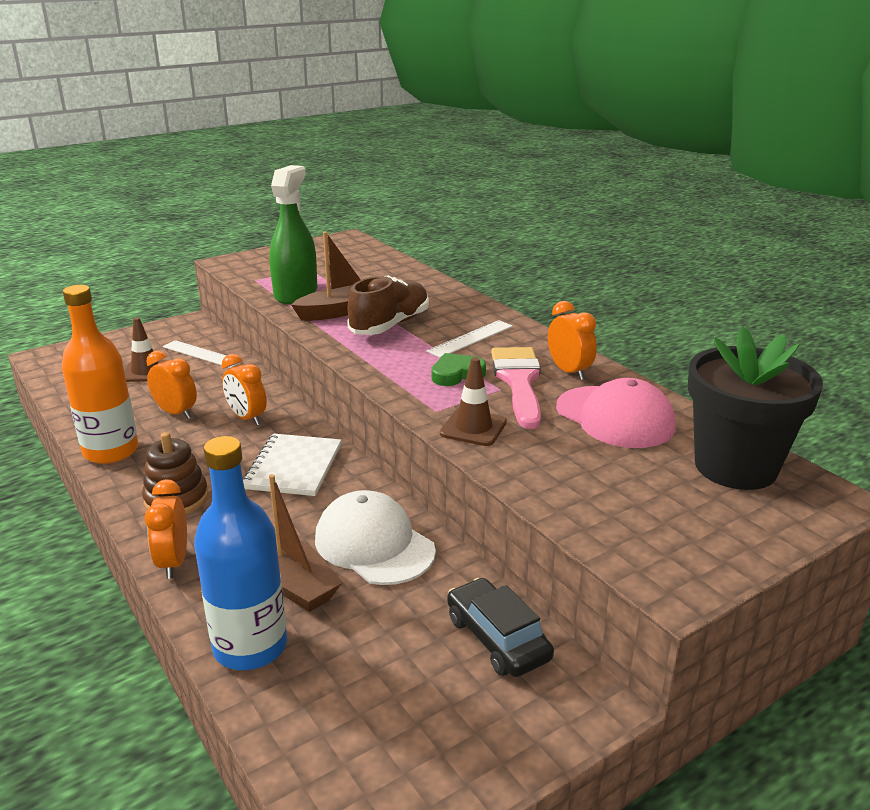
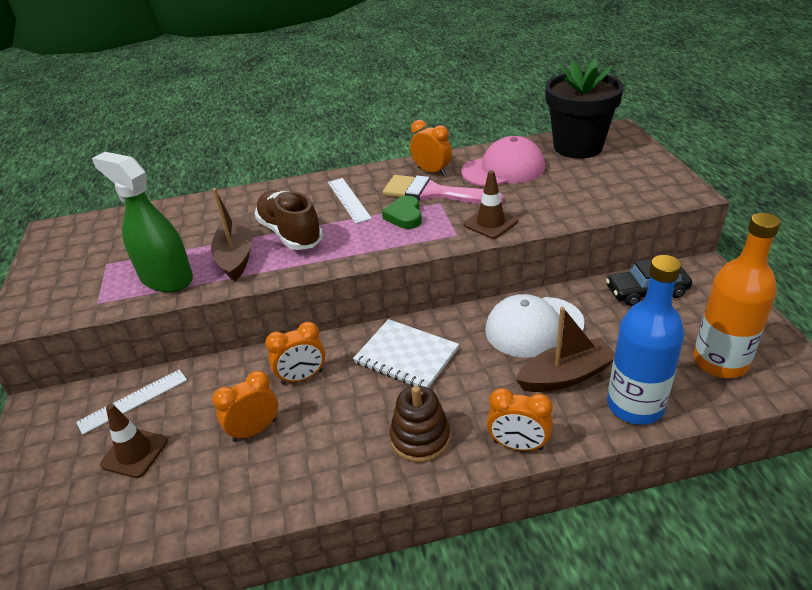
camera: 65 degrees left, 10 degrees up
(111, 451) = (301, 489): orange bottle -> orange bottle (720, 362)
(569, 372) = (431, 171): orange clock -> orange clock turned 45 degrees clockwise

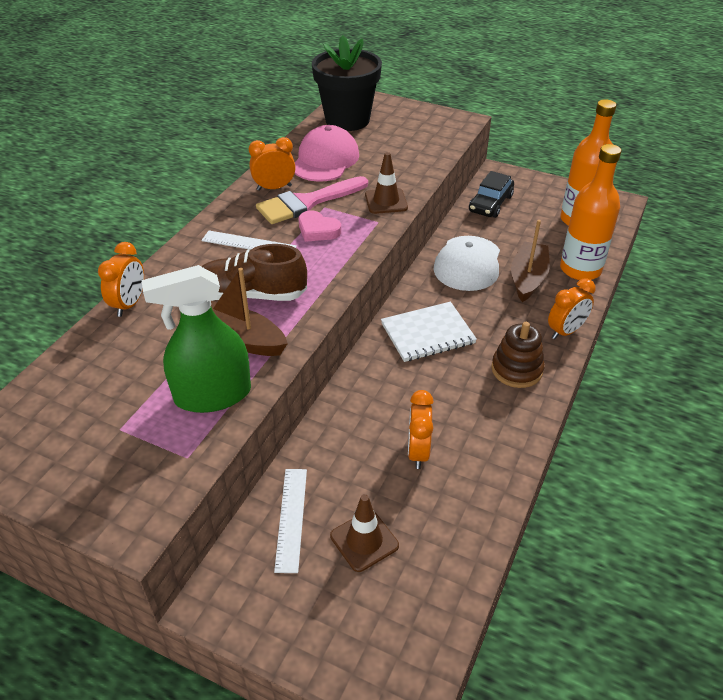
camera: 55 degrees left, 5 degrees up
(302, 377) = (387, 398): orange clock -> orange clock (129, 304)
(404, 216) = (318, 230): green heart -> pink heart
(635, 406) = (580, 269): blue bottle -> orange bottle

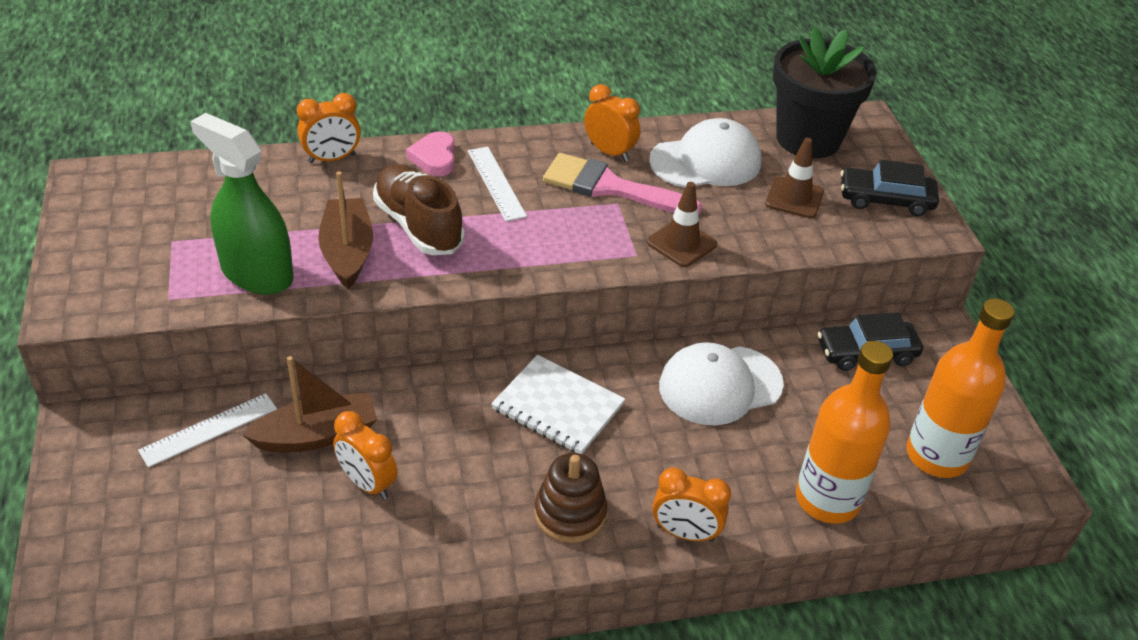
camera: 50 degrees right, 0 degrees up
(318, 230) = (570, 218): pink heart -> pink heart (434, 158)
(325, 160) = (706, 161): pink cap -> white cap
(364, 541) = (218, 497): brown traffic cone -> brown traffic cone (794, 198)
(418, 452) = (367, 483): orange clock -> orange clock turned 105 degrees counterclockwise
(424, 122) = (885, 200): none -> black car
(528, 278) = (751, 454): brown boat -> brown boat (317, 435)

